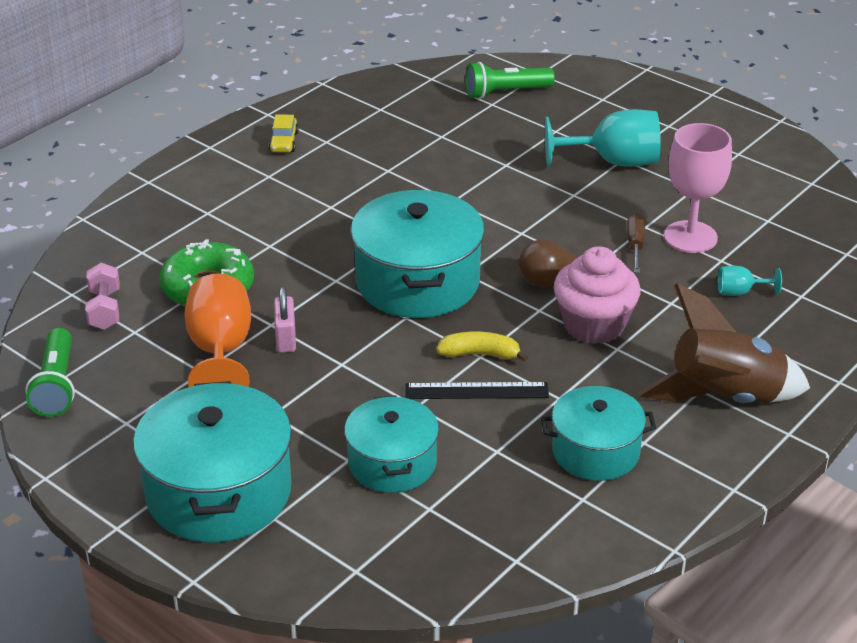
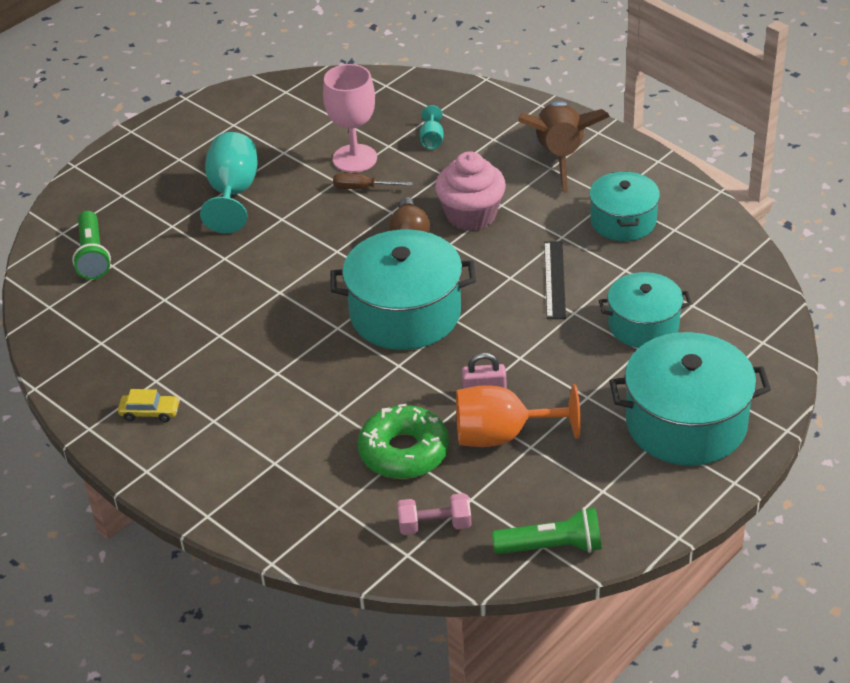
camera: 85 degrees left, 5 degrees up
(480, 354) = (508, 277): yellow banana -> none

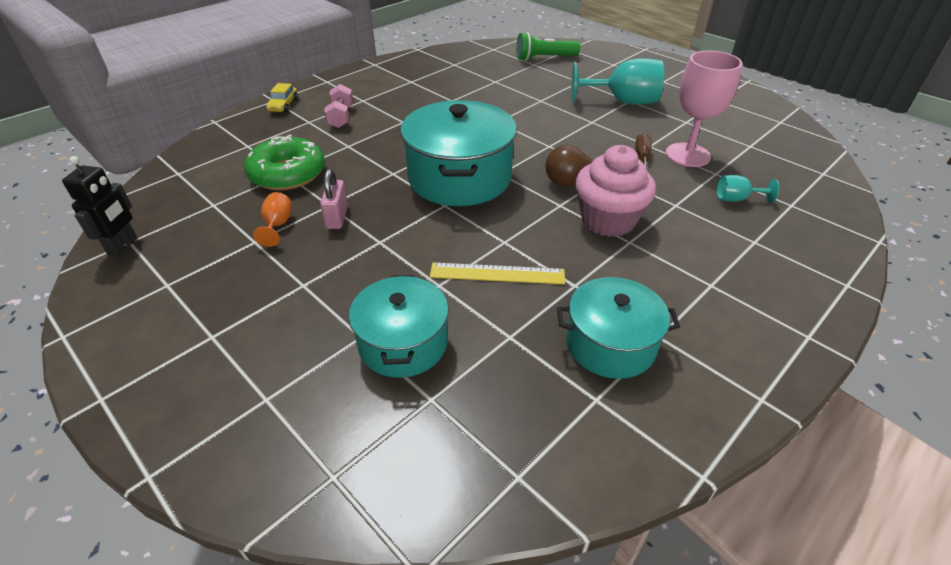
camera: 90 degrees right, 0 degrees up
(150, 412) = (380, 80): yellow car -> yellow car (283, 105)
(434, 525) = (197, 186): pink dumbbell -> pink dumbbell (341, 117)
(502, 435) = (278, 225): orange goblet -> orange goblet, size x0.48
(552, 547) = (123, 246): green flashlight -> black robot
(555, 279) = (497, 274): black ruler -> yellow ruler
(559, 157) = (736, 294): brown rocket -> none
(686, 423) = (221, 364): turquoise pot -> none

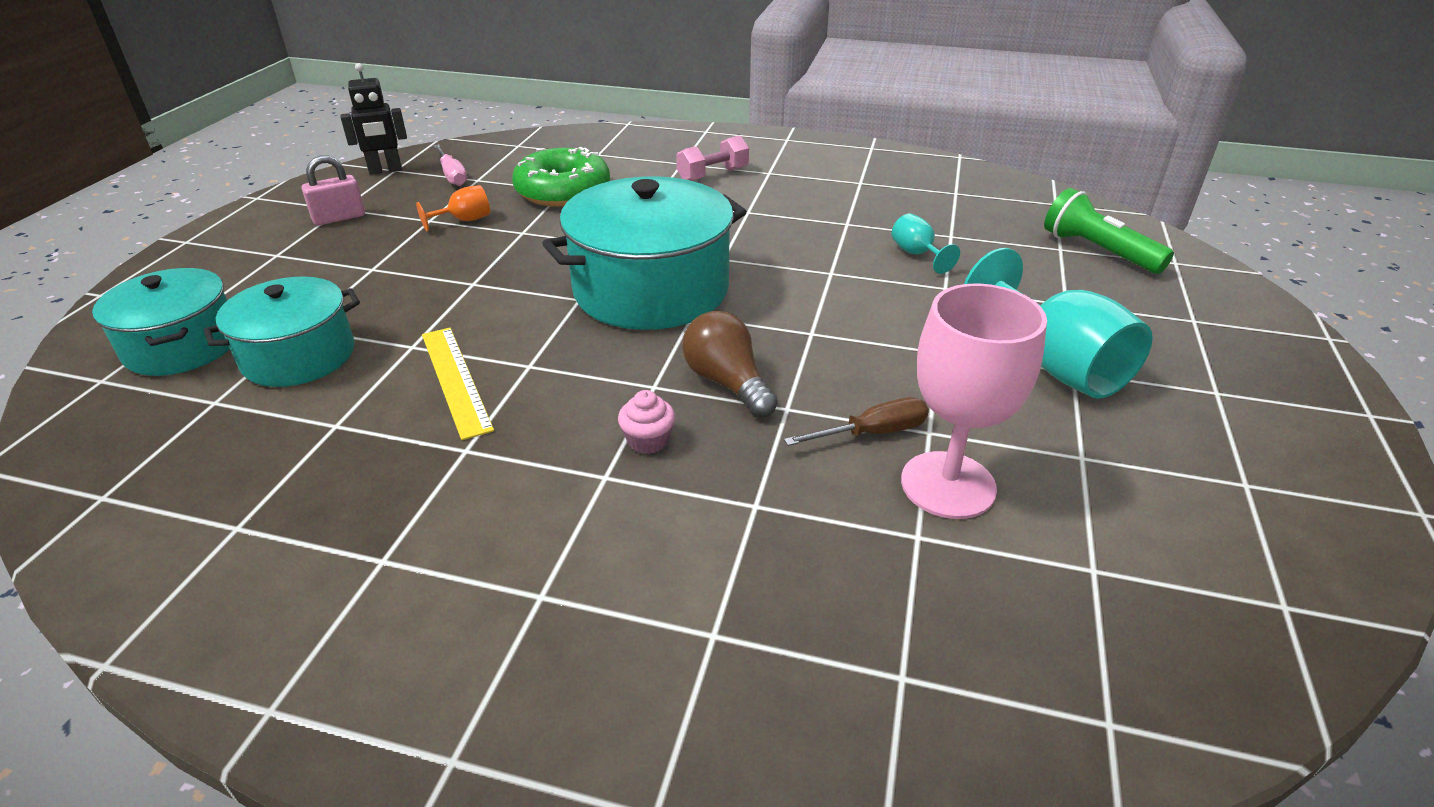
camera: 60 degrees right, 5 degrees down
(187, 214) = (452, 175): none -> pink screwdriver
(283, 105) = (700, 139): yellow car -> none
(337, 217) = (501, 244): pink padlock -> pink padlock (339, 218)
(608, 220) = (648, 441): pink cupcake -> pink cupcake, size x0.43
(610, 344) = (348, 514): turquoise pot -> turquoise pot (182, 346)
(736, 199) = (845, 583): turquoise goblet -> turquoise goblet (917, 254)

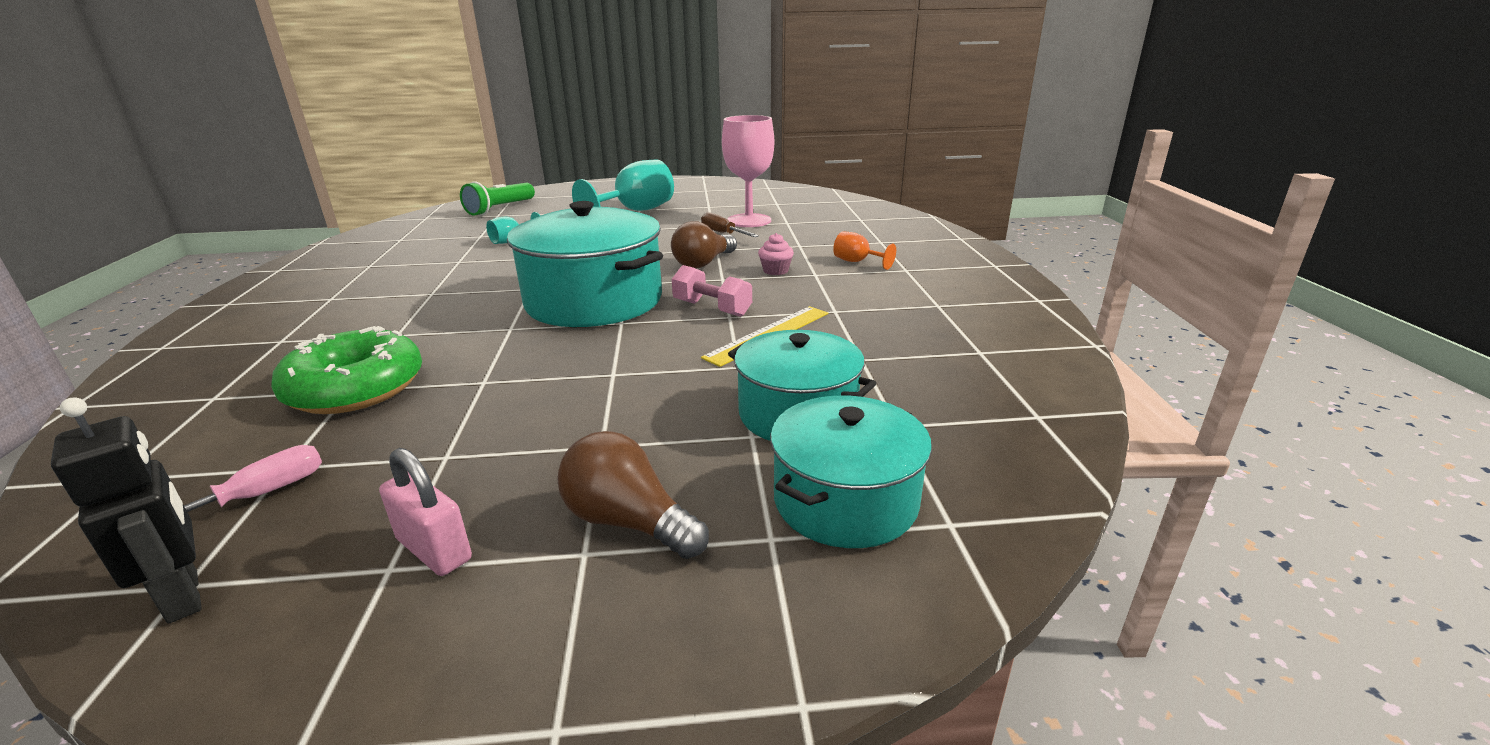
camera: 110 degrees left, 10 degrees down
(280, 269) = (628, 522): none -> brown light bulb
(464, 220) = (448, 428): orange goblet -> orange goblet (857, 262)
(713, 175) = (328, 319): pink dumbbell -> pink dumbbell (712, 308)

